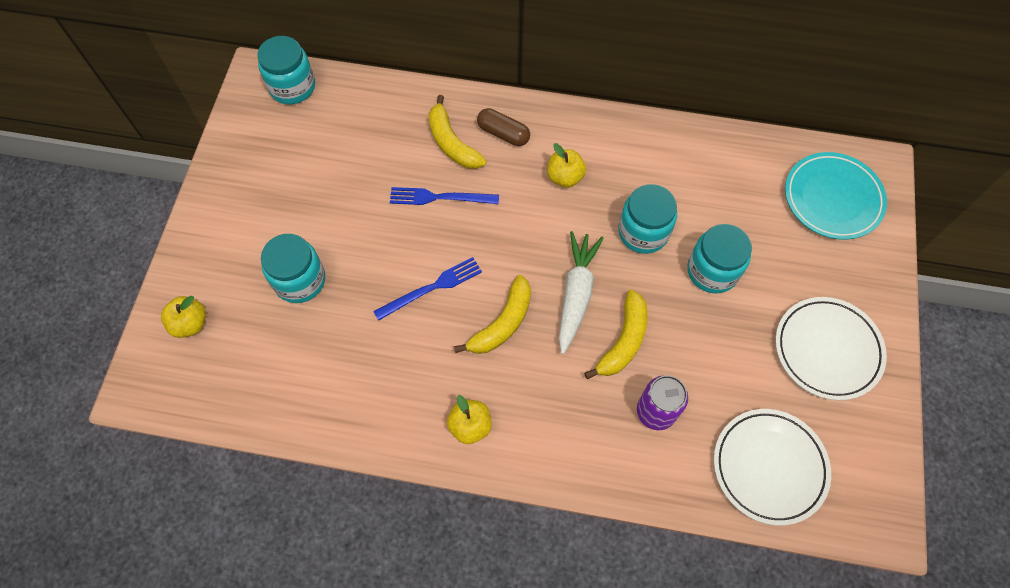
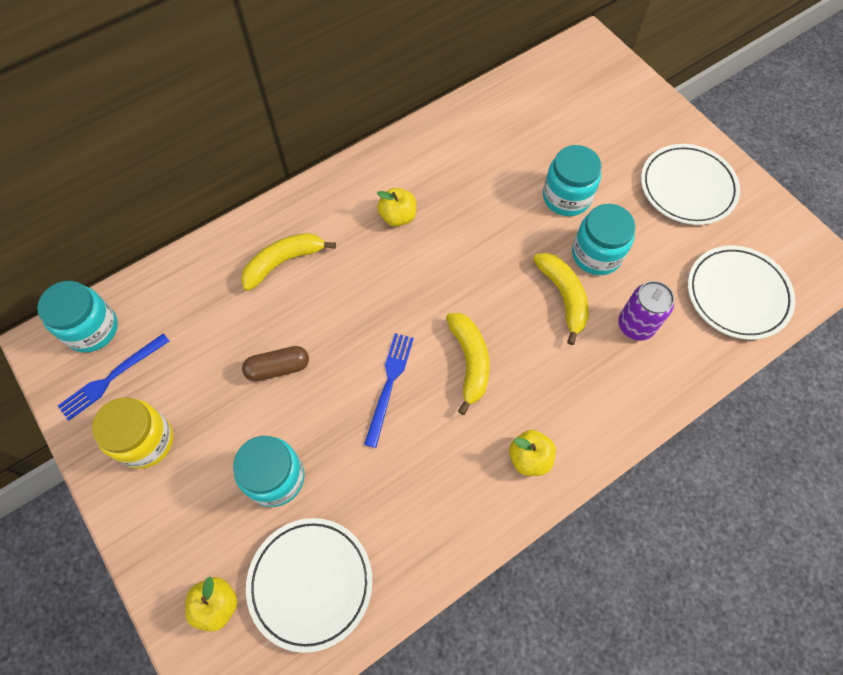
camera: 45 degrees left, 0 degrees up
(252, 186) = (145, 441): none -> yellow jar
(252, 365) = (310, 583): none -> white plate
(440, 197) = (320, 311): blue fork -> blue fork (112, 378)
(452, 143) = (283, 262): yellow banana -> yellow banana turned 135 degrees clockwise
(503, 133) = (316, 222): brown capsule -> brown capsule (278, 368)
(576, 294) = (497, 293): white carrot -> none
(643, 232) = (494, 210): turquoise jar -> turquoise jar (596, 254)
(832, 198) = (586, 87): turquoise plate -> none

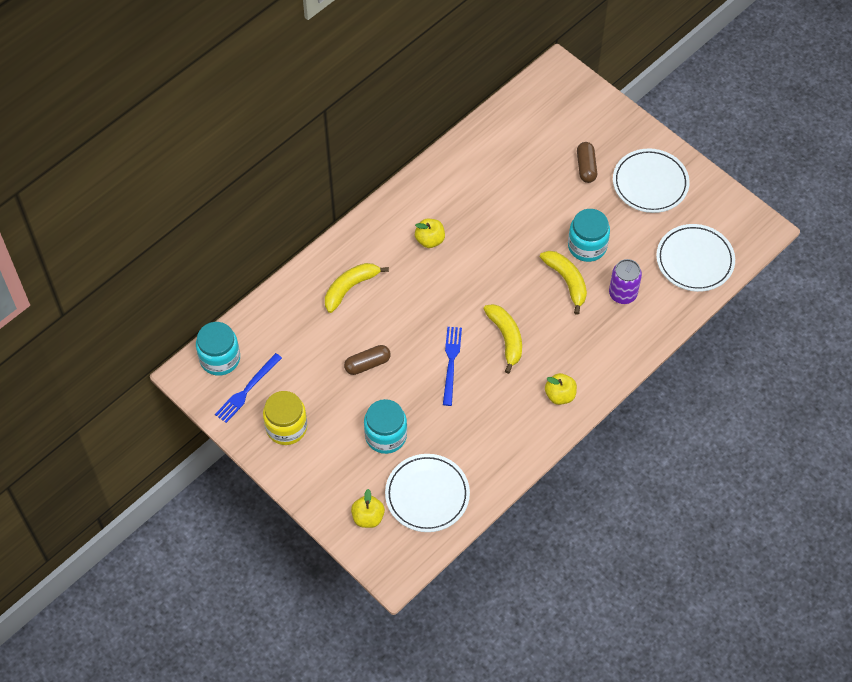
camera: 10 degrees left, 5 degrees down
(566, 197) = (558, 205): turquoise jar -> none
(608, 156) = (586, 167): none -> brown capsule

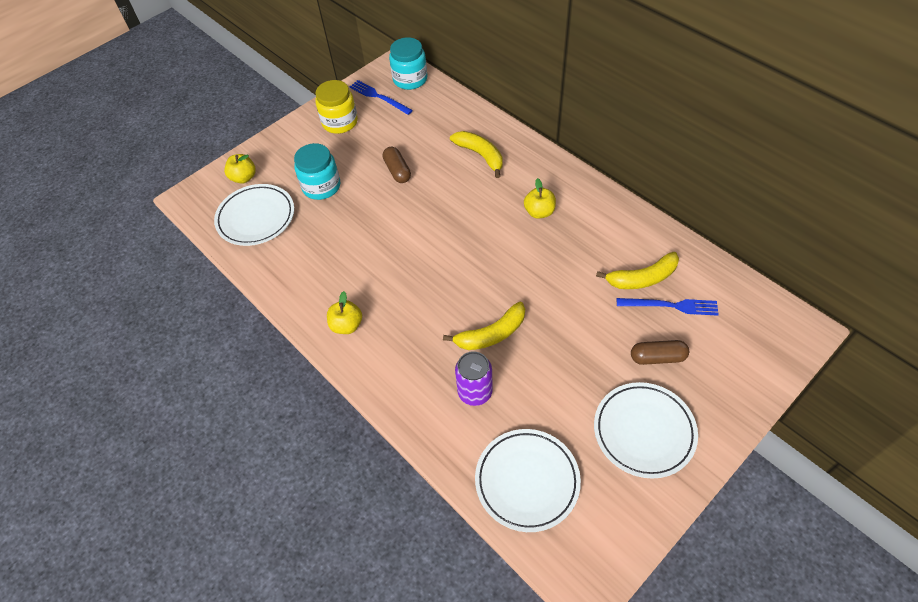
camera: 95 degrees right, 5 degrees down
(451, 362) = (394, 232): blue fork -> blue fork (670, 306)
(506, 338) = (420, 277): yellow banana -> yellow banana (642, 278)
(587, 246) = (541, 356): turquoise jar -> none

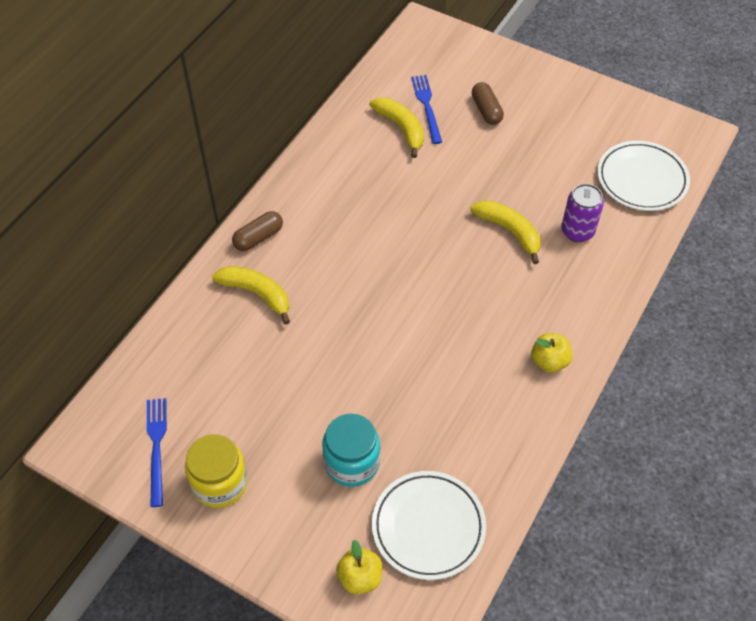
camera: 110 degrees left, 0 degrees up
(378, 97) = (156, 447): blue fork -> blue fork turned 150 degrees clockwise
(397, 171) = (303, 379): brown capsule -> brown capsule (258, 237)
(410, 79) = (112, 415): turquoise jar -> none
(480, 155) = (257, 294): yellow banana -> yellow banana turned 90 degrees clockwise
(539, 212) = (336, 220): yellow apple -> none
(644, 431) = (561, 112): white plate -> none

